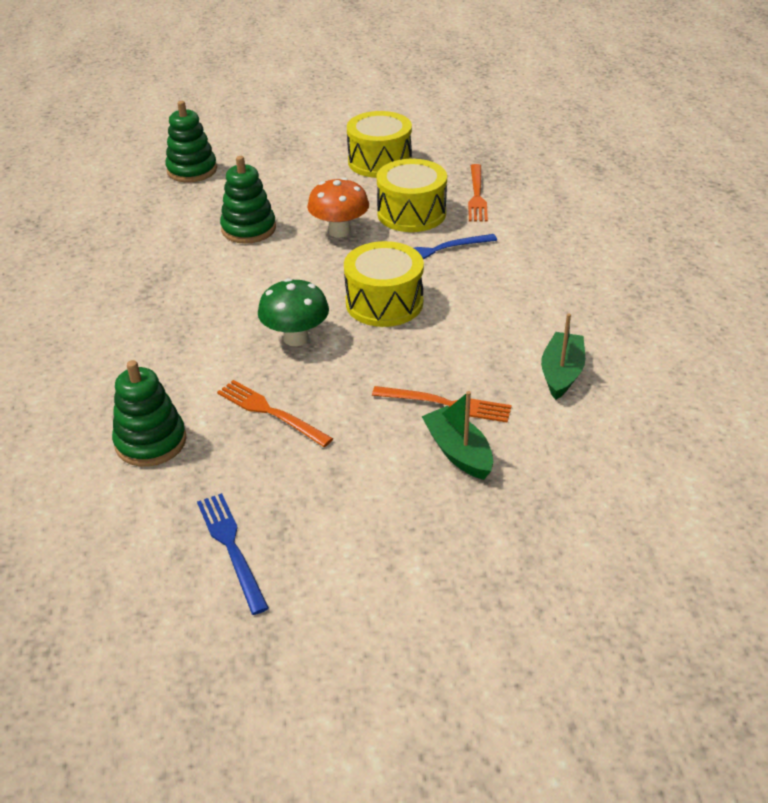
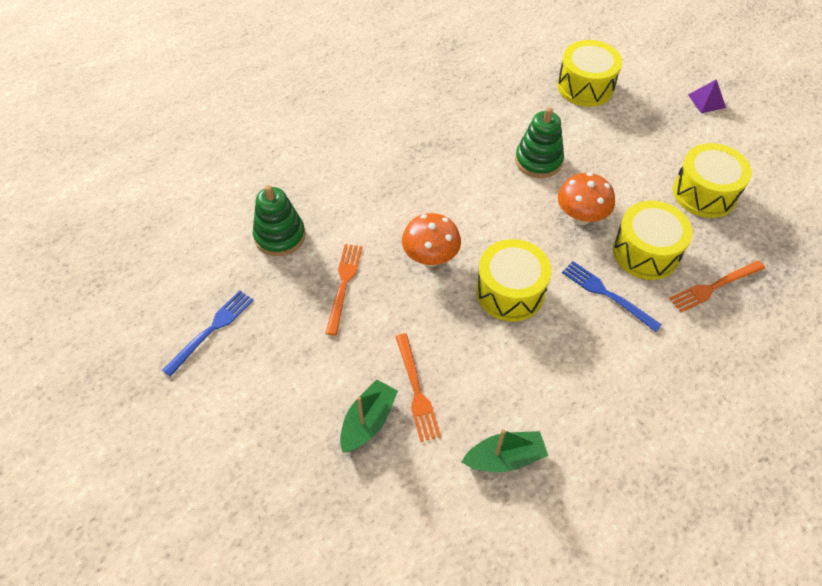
camera: 60 degrees right, 15 degrees up
(192, 170) = (585, 87): green stacking toy -> yellow drum
(284, 121) = (706, 101): none -> purple pyramid
(296, 338) = (430, 258): green mushroom -> orange mushroom

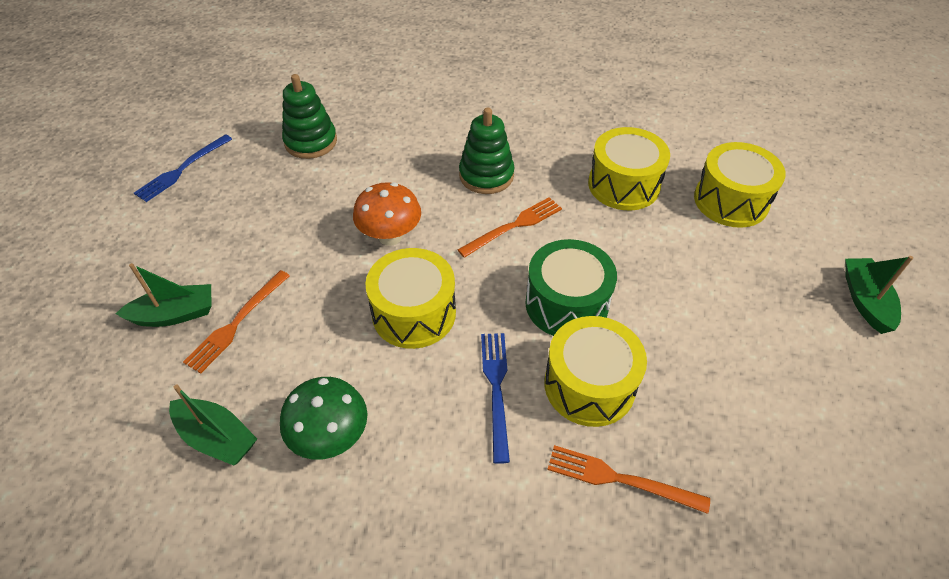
camera: 45 degrees right, 5 degrees down
(211, 330) = (182, 169): blue fork -> blue fork turned 135 degrees clockwise
(344, 285) = (302, 206): orange fork -> orange fork (513, 226)
(538, 160) = (592, 230): green stacking toy -> green stacking toy (486, 175)
(563, 397) = (331, 437): none -> green mushroom
(580, 217) = (566, 304): orange mushroom -> green drum
(704, 193) = (736, 383): yellow drum -> yellow drum (623, 185)
(706, 101) = (865, 301): purple pyramid -> green boat

